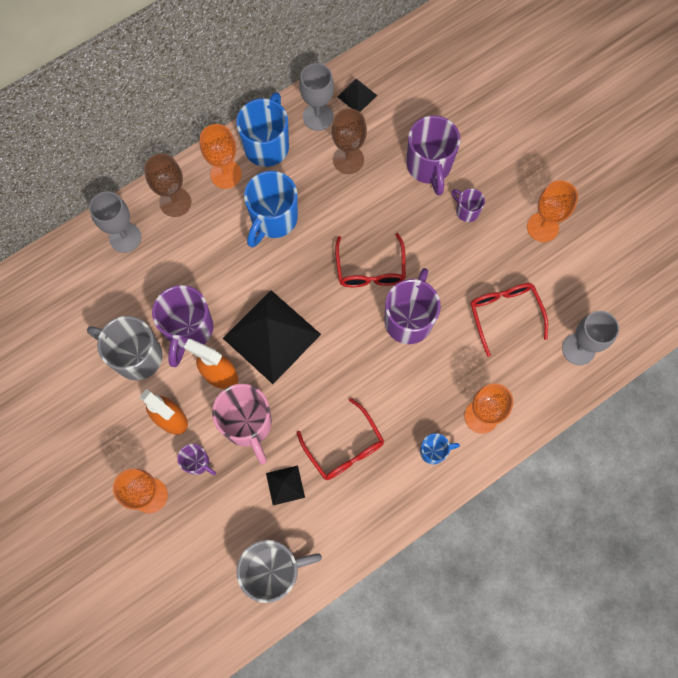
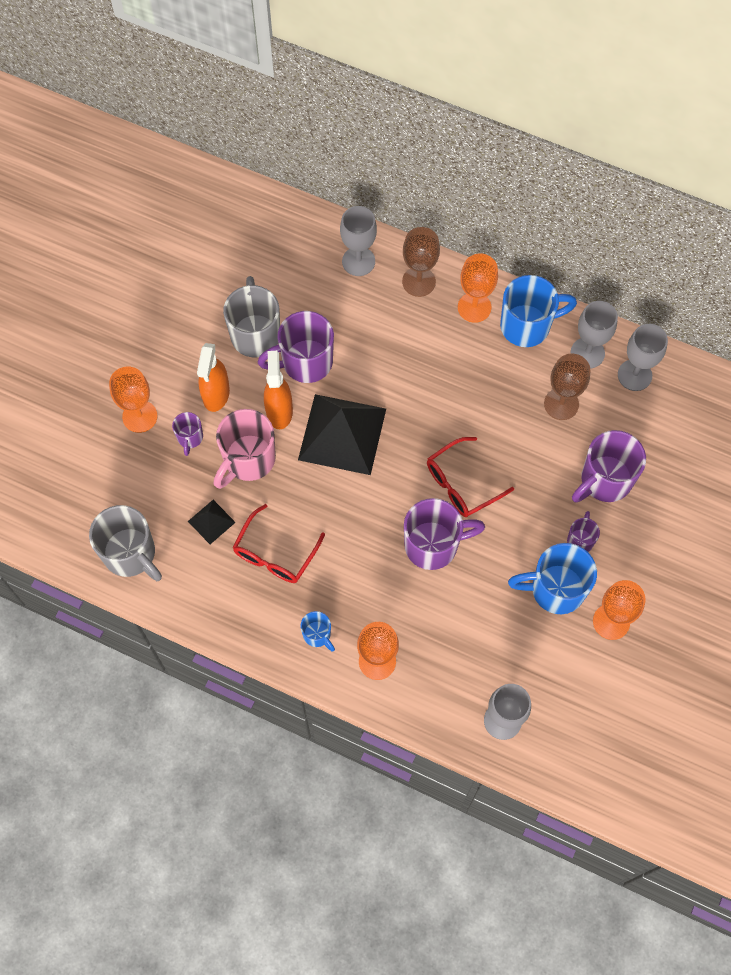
camera: 60 degrees right, 5 degrees down
(273, 219) = (456, 372): blue mug -> blue mug (555, 589)
(357, 96) = (634, 375): black pyramid -> grey goblet
(504, 314) = (494, 631): red glasses -> none

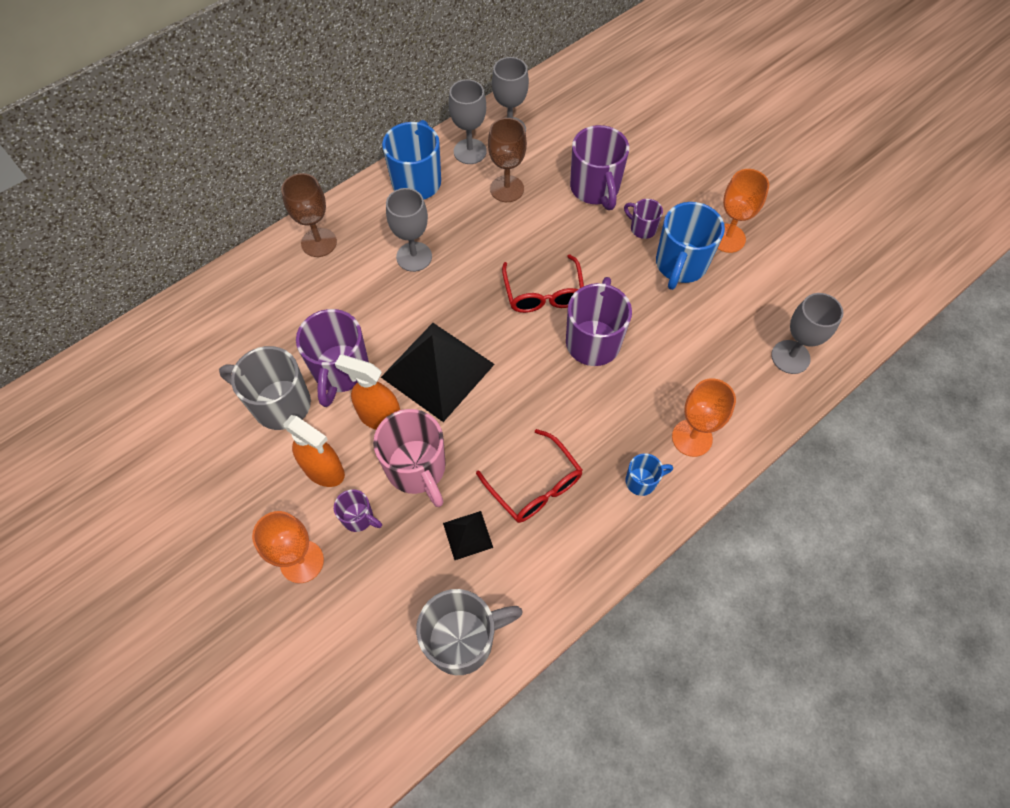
camera: 65 degrees left, 5 degrees down
(358, 261) = (263, 281): grey goblet -> grey goblet (414, 257)
(474, 307) = (373, 212): orange goblet -> none

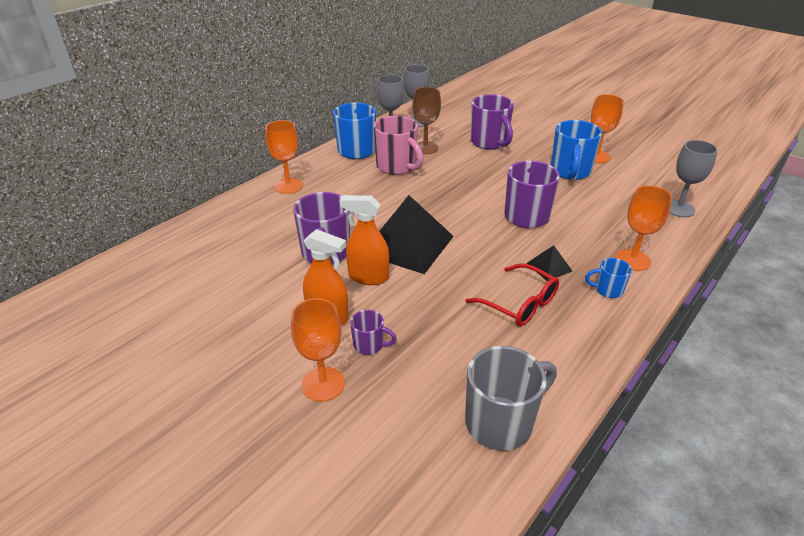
camera: 10 degrees left, 25 degrees down
(279, 404) = (276, 279): grey mug -> none
(319, 242) = (288, 186): brown goblet -> orange goblet
(414, 257) = (367, 186): grey goblet -> none
(417, 469) = (412, 306): pink mug -> pink mug (397, 167)
(468, 535) = (474, 344): black pyramid -> black pyramid (549, 267)
(543, 293) = (475, 195): red glasses -> none
(642, 228) = (533, 157): purple mug -> none
(642, 481) = (607, 290): blue mug -> blue mug turned 150 degrees counterclockwise

